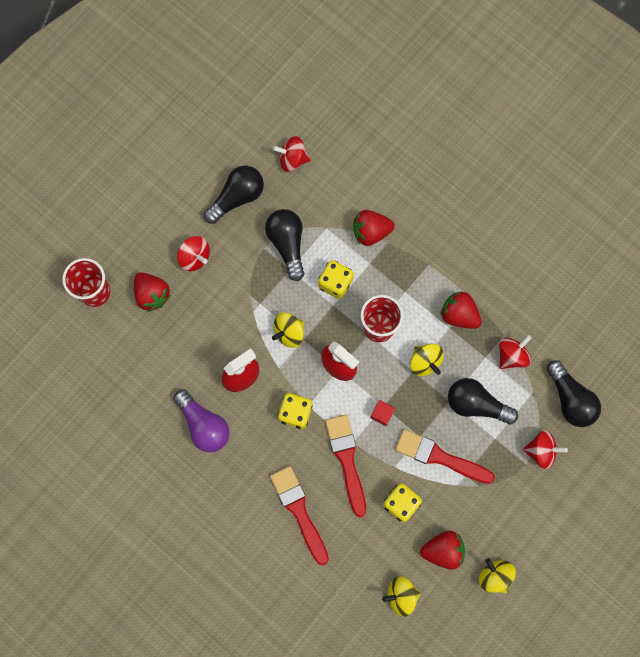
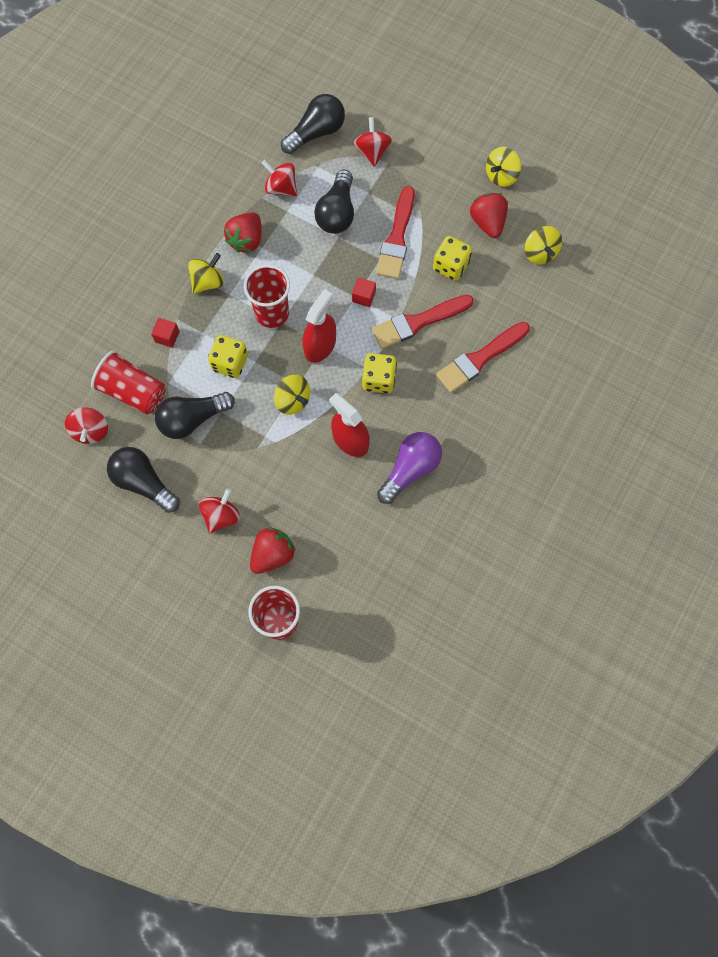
camera: 100 degrees left, 5 degrees down
(323, 197) = (133, 391): none -> red cup
(371, 232) = (167, 337): red strawberry -> red cube
(425, 362) = (302, 264): yellow spinning top -> yellow spinning top (208, 282)

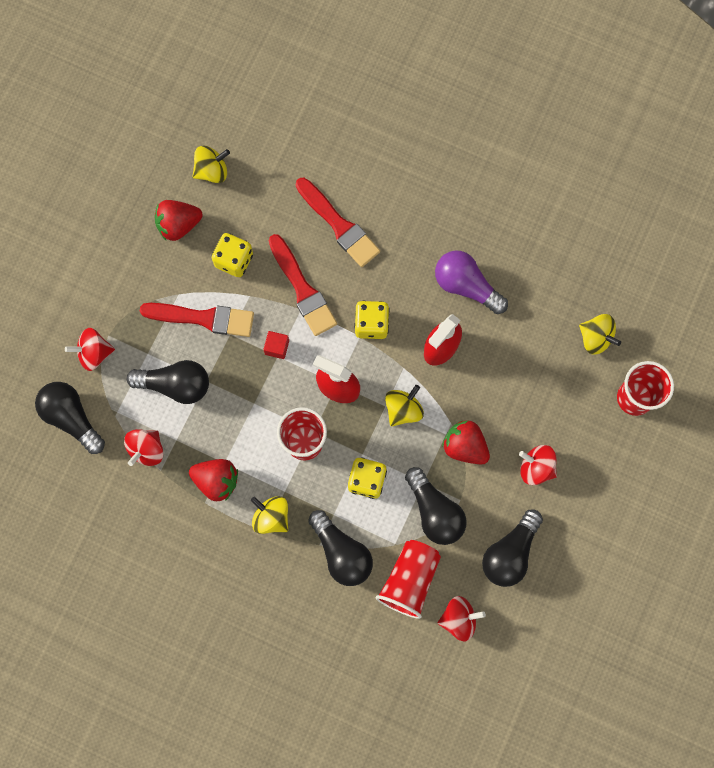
camera: 95 degrees left, 5 degrees up
(167, 337) = (341, 552): red cube -> black light bulb
(272, 554) = (569, 412): red strawberry -> red strawberry (464, 446)
(501, 176) = (119, 214): yellow spinning top -> yellow spinning top (595, 338)

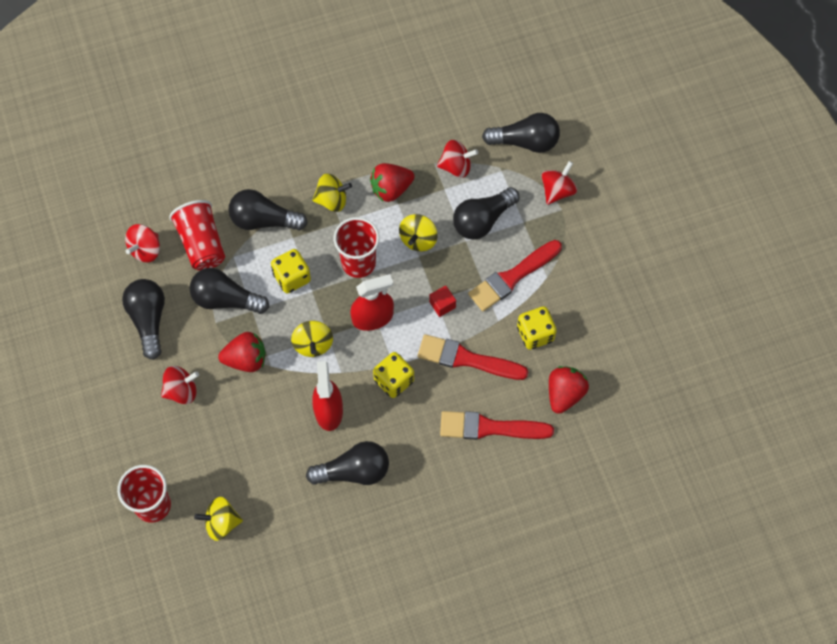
camera: 135 degrees right, 10 degrees down
(147, 450) = (456, 166): red spinning top -> red spinning top turned 105 degrees clockwise
(178, 225) = (599, 321): red strawberry -> red strawberry (564, 394)
(212, 171) = (620, 380): yellow spinning top -> yellow spinning top (418, 239)
(466, 286) = (354, 471): purple light bulb -> black light bulb

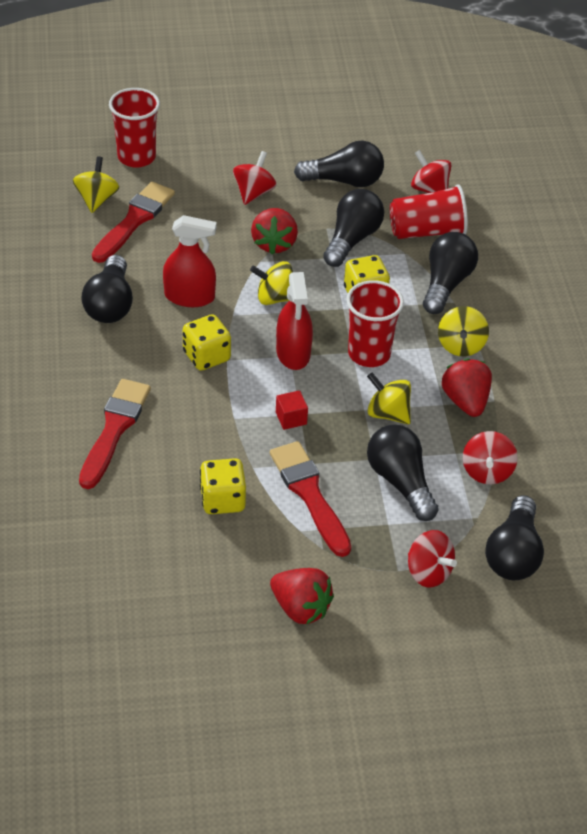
camera: 100 degrees right, 20 degrees down
(181, 391) = (254, 193): red spinning top -> red spinning top turned 150 degrees counterclockwise
(467, 359) = (211, 427): red brush -> red brush (134, 220)
(564, 394) = (130, 511): red strawberry -> red strawberry (300, 608)

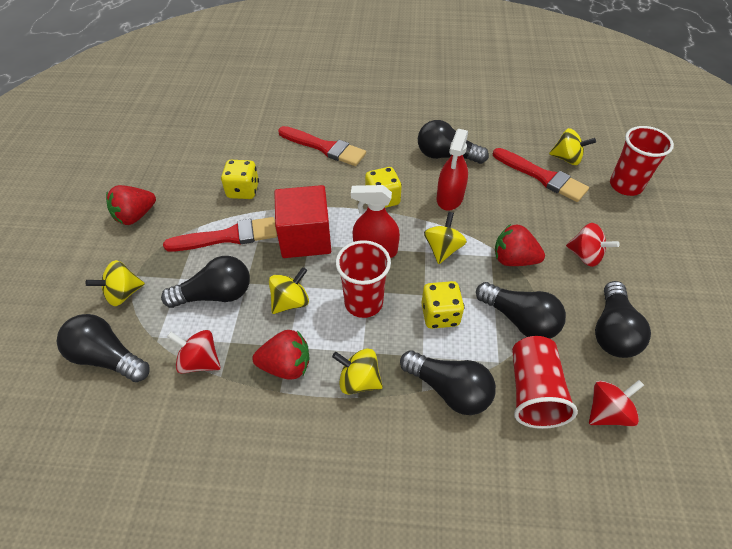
camera: 105 degrees right, 5 degrees up
(291, 418) = (305, 238): red cube -> red cube, size x2.42
(428, 572) = (123, 294): red spinning top -> yellow spinning top

